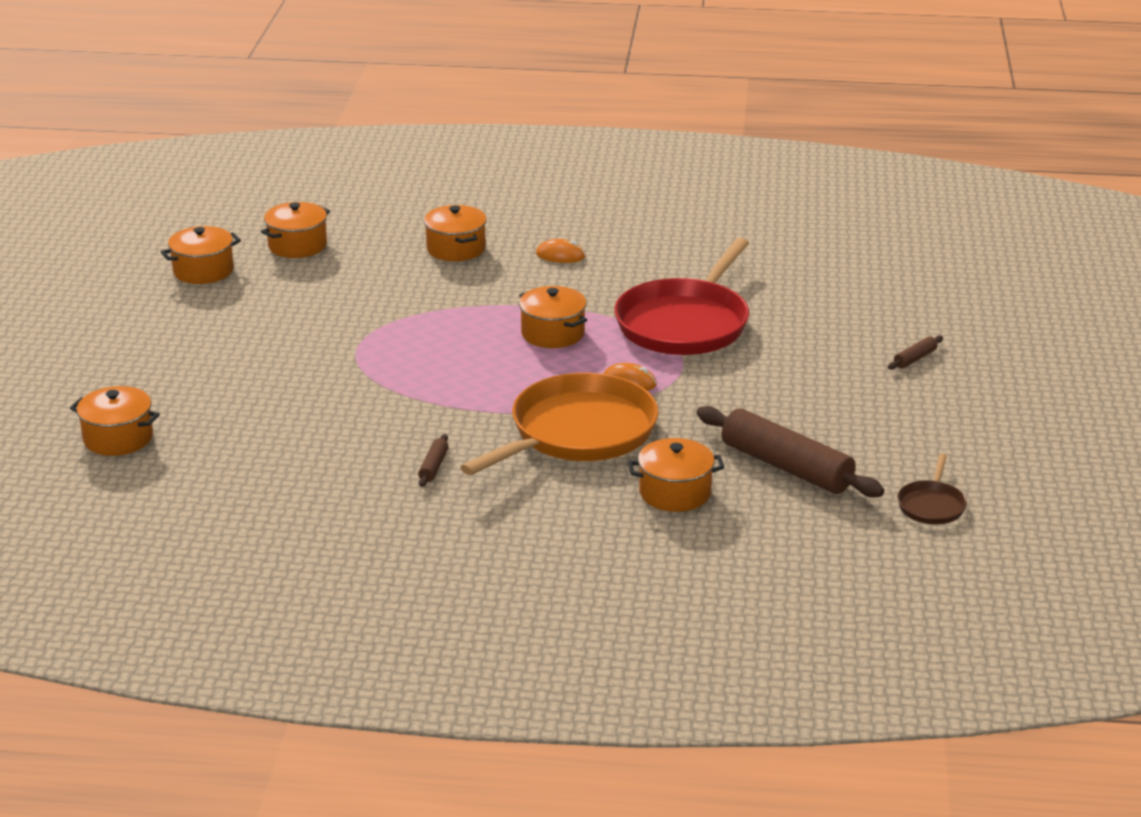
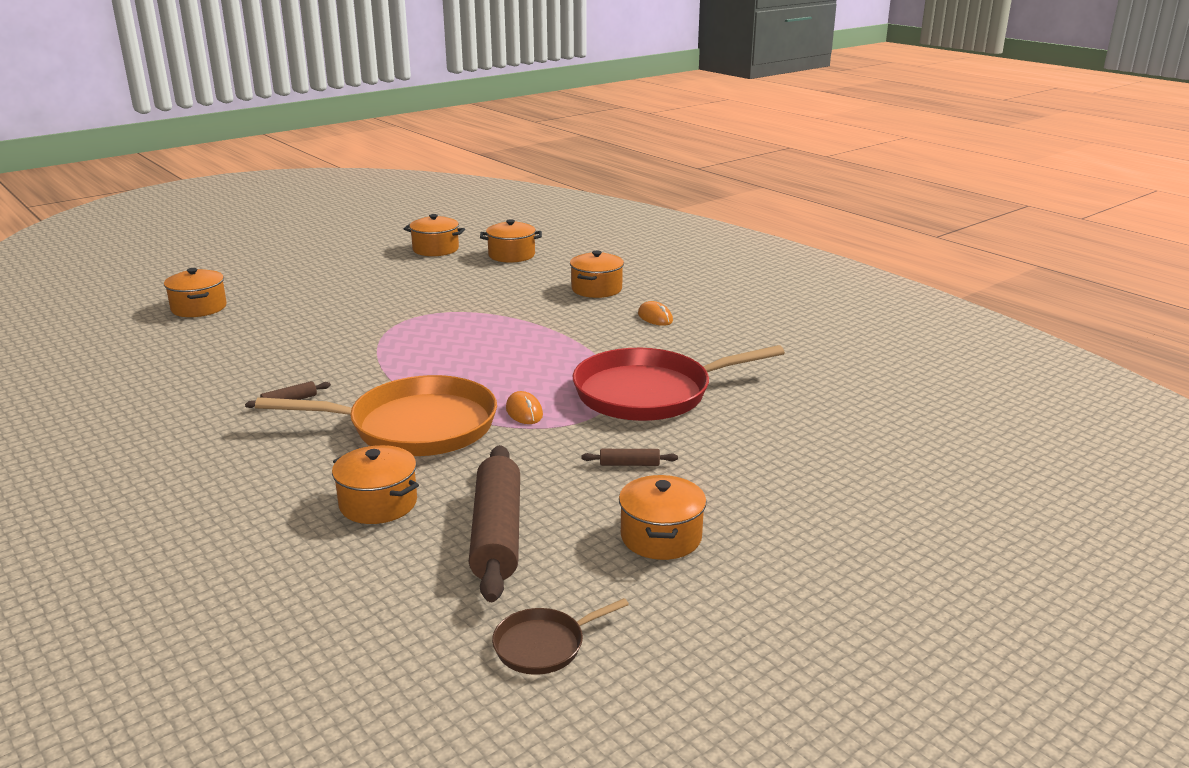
camera: 45 degrees right, 5 degrees down
(552, 333) = (544, 359): orange pot -> orange pot (661, 537)
(915, 358) = (792, 509): brown rolling pin -> brown rolling pin (629, 464)

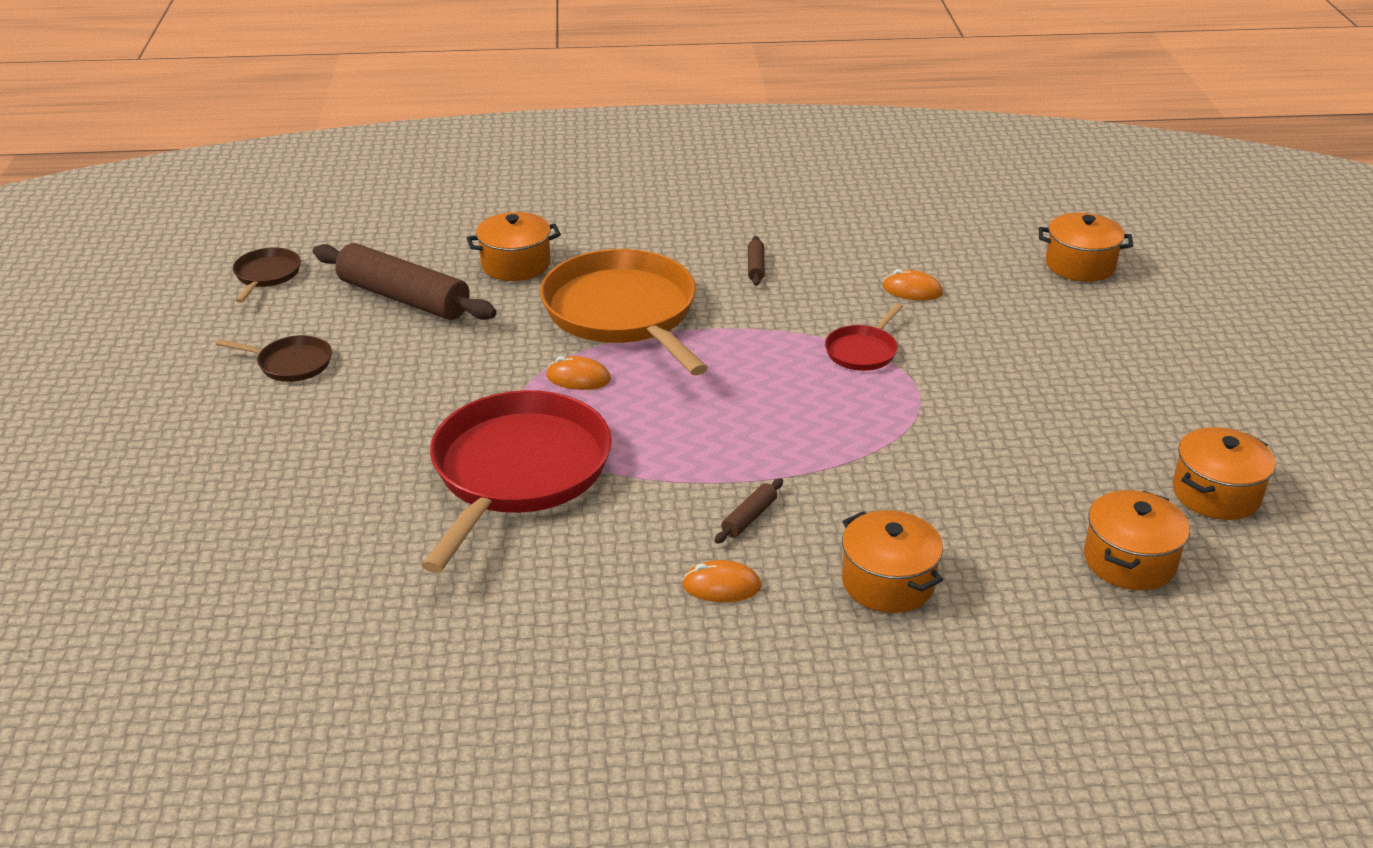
camera: 125 degrees right, 10 degrees up
(281, 344) = (912, 290): none -> orange mouse
(383, 339) = (862, 351): none -> red pan
(415, 427) = (623, 313): orange pan -> orange pan turned 120 degrees clockwise
(629, 464) = (406, 395): brown rolling pin -> brown rolling pin (749, 518)
(661, 537) = (291, 364): orange pot -> brown pan

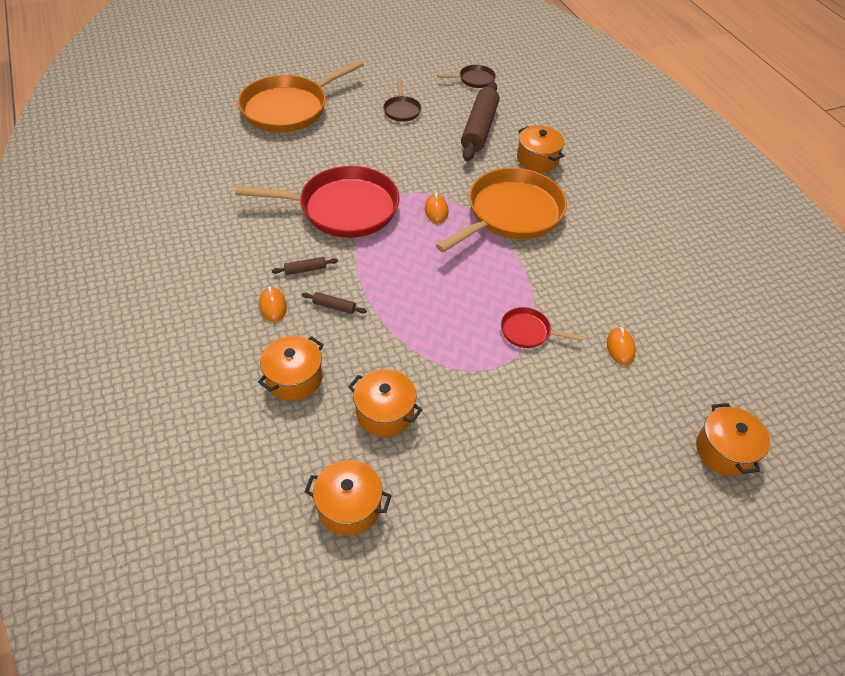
camera: 70 degrees right, 15 degrees up
(173, 495) = (288, 108): none -> orange pan
(755, 267) = (600, 261): brown rolling pin -> brown rolling pin (305, 269)
(1216, 494) = (444, 562): orange pot -> orange pot (385, 413)

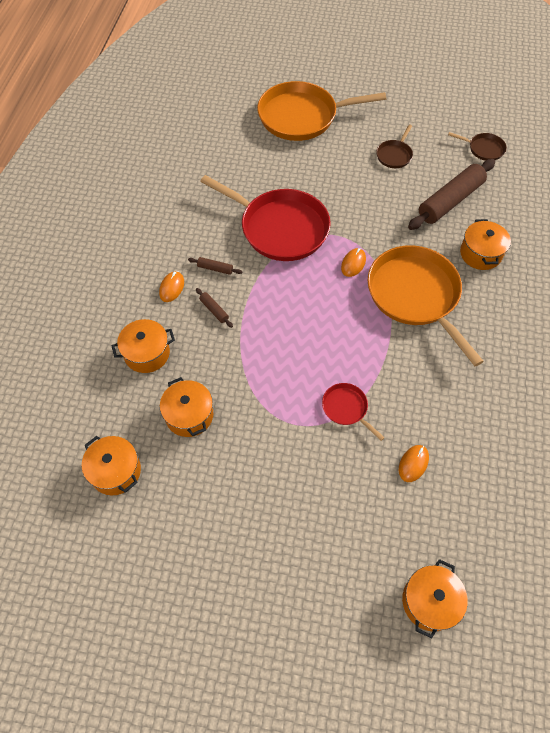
camera: 35 degrees right, 10 degrees up
(511, 213) = (415, 295): orange pan -> orange pan turned 105 degrees counterclockwise

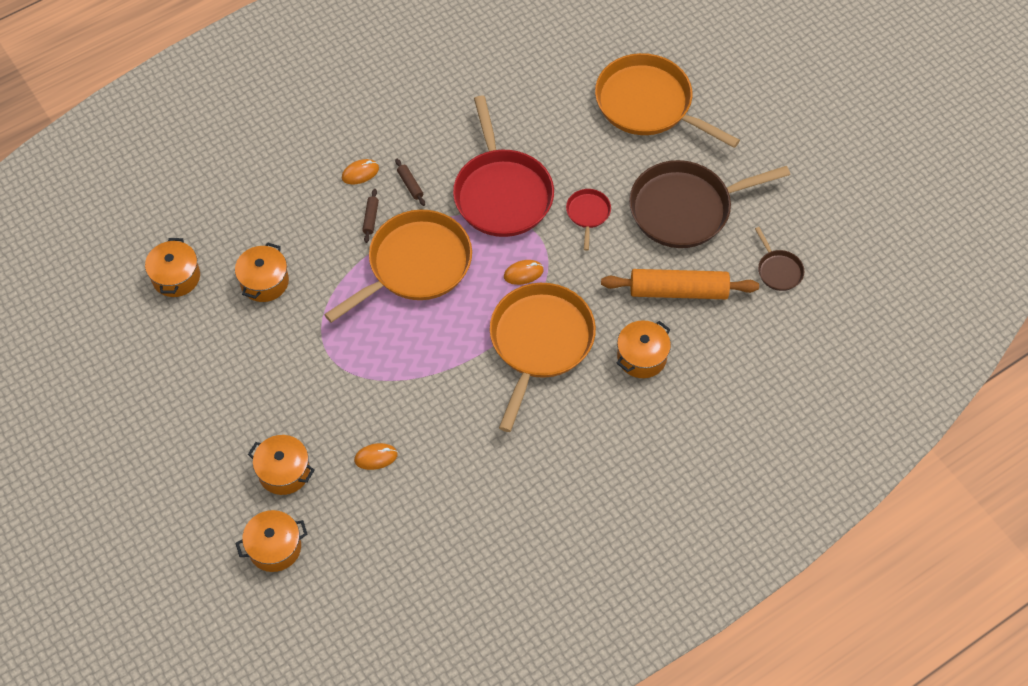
camera: 45 degrees right, 0 degrees up
(147, 353) = (286, 210): orange pot -> orange pot (284, 472)
(280, 315) = (415, 265): none -> orange pan
(346, 408) = (377, 377): red pan -> red pan (588, 213)
(394, 155) = (685, 208): brown pan -> brown pan, size x2.24
(450, 201) = (678, 291): brown rolling pin -> orange rolling pin

